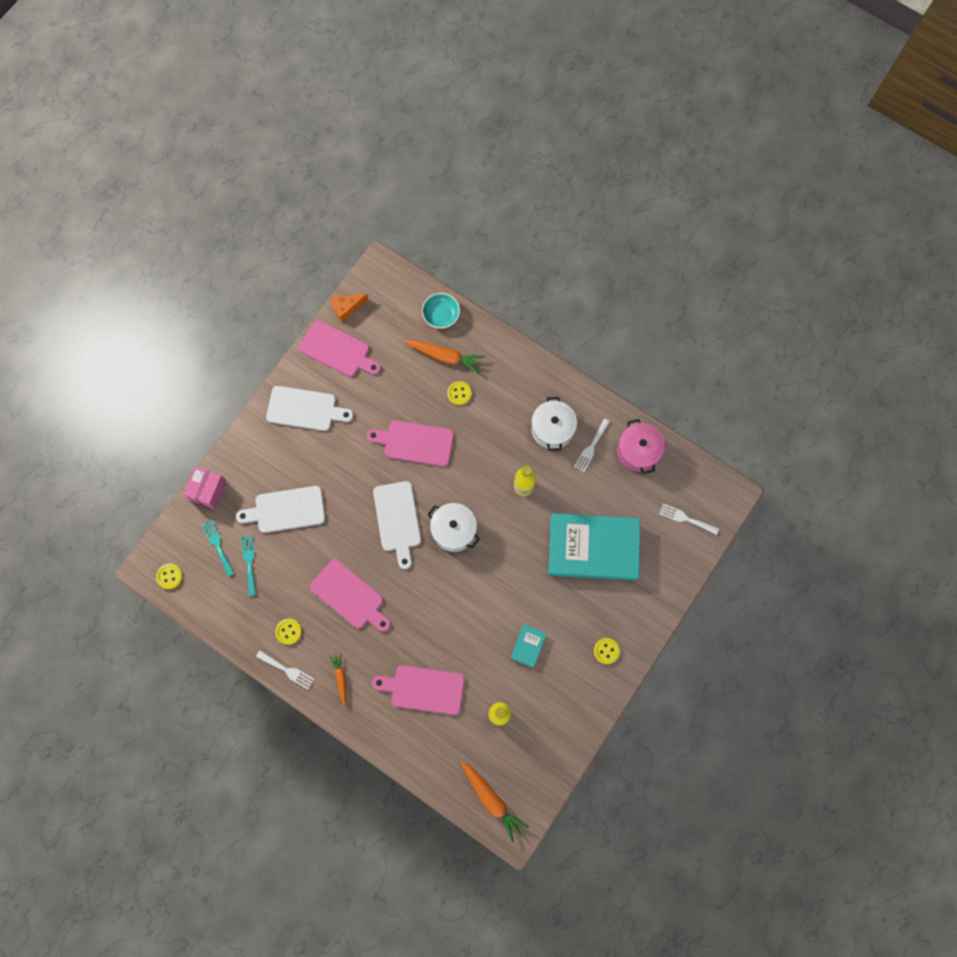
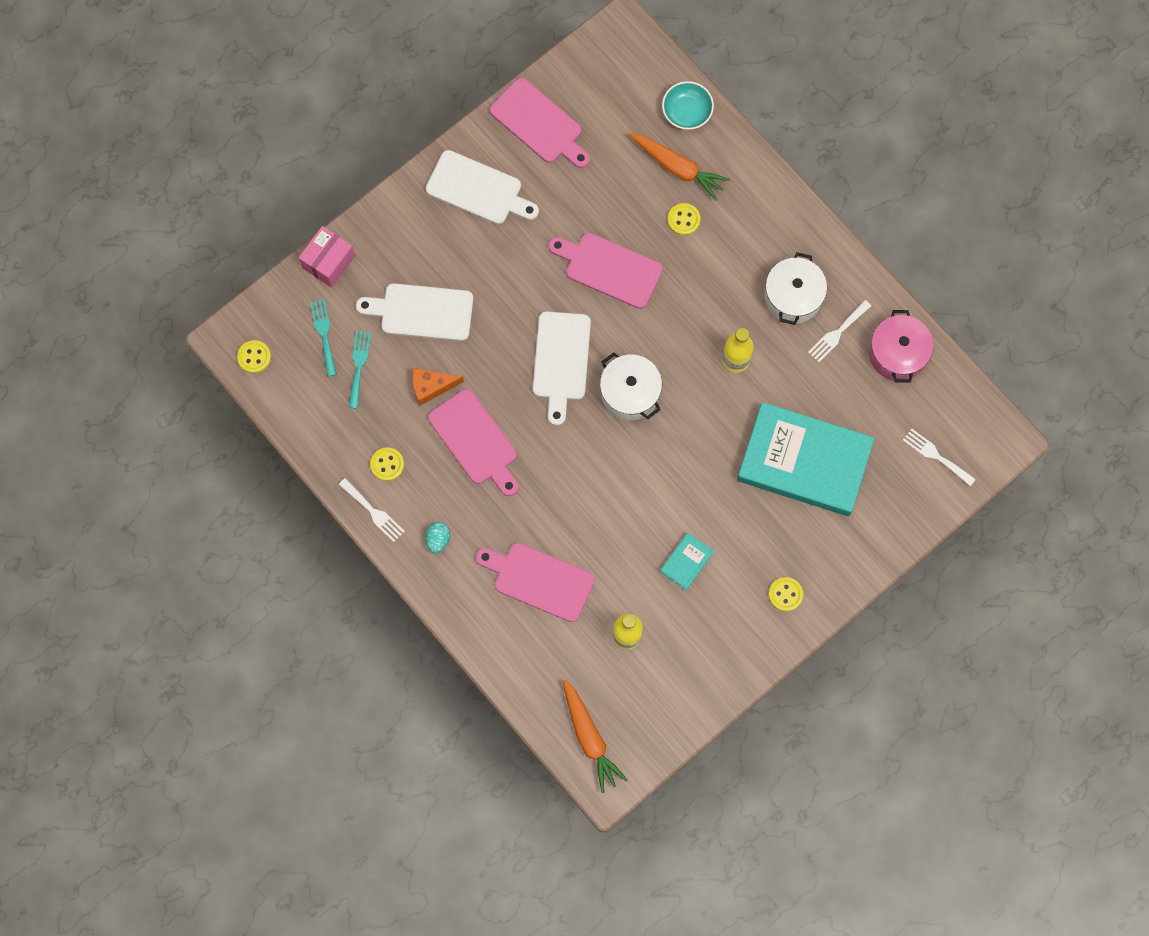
camera: 15 degrees right, 0 degrees up
(340, 678) = (438, 539): orange carrot -> turquoise egg
(347, 308) = (565, 72): orange cheese -> orange cheese (431, 387)

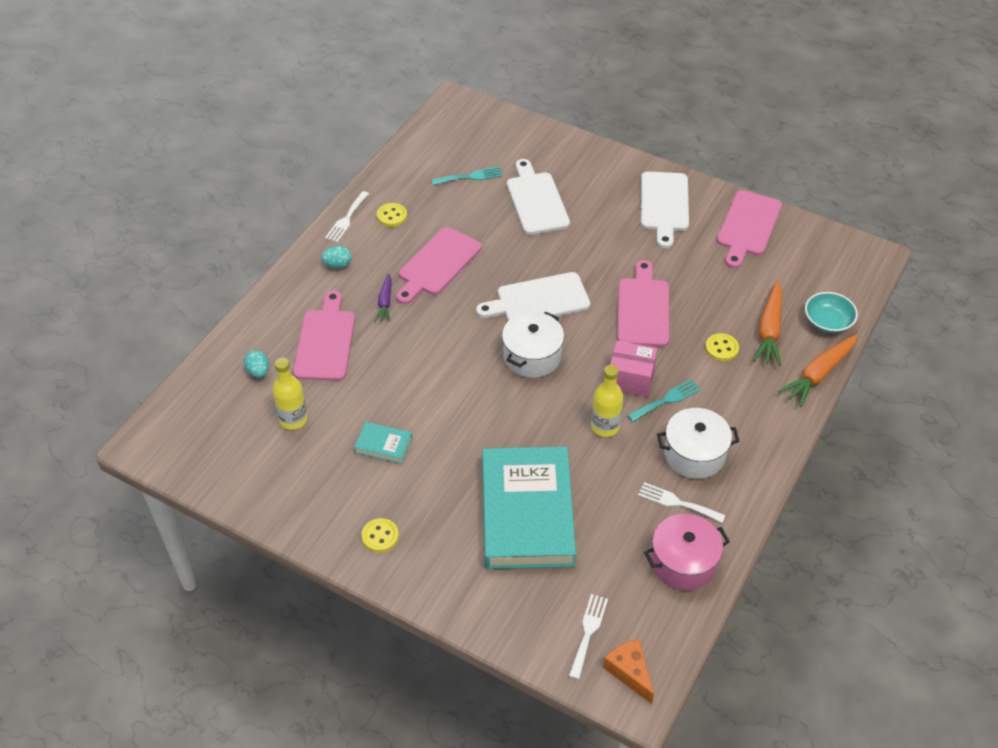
camera: 70 degrees right, 25 degrees down
(254, 357) = (448, 118): yellow button -> none
(324, 334) = (487, 150): turquoise fork -> turquoise fork (667, 400)
(328, 262) = (549, 137): pink box -> pink box (630, 378)
(431, 387) = (473, 224): orange cheese -> orange cheese (629, 672)
(508, 508) = (385, 302): none -> purple carrot
(555, 654) = (258, 371): none -> turquoise egg
(589, 738) = (184, 419): orange carrot -> orange carrot (818, 374)

